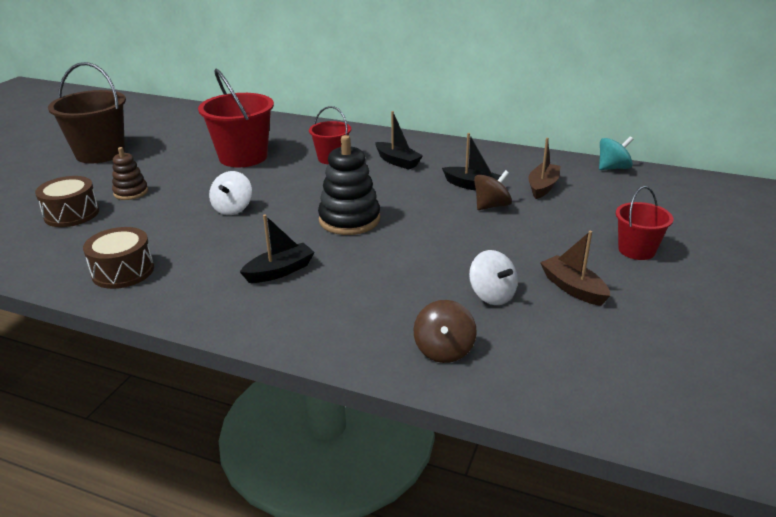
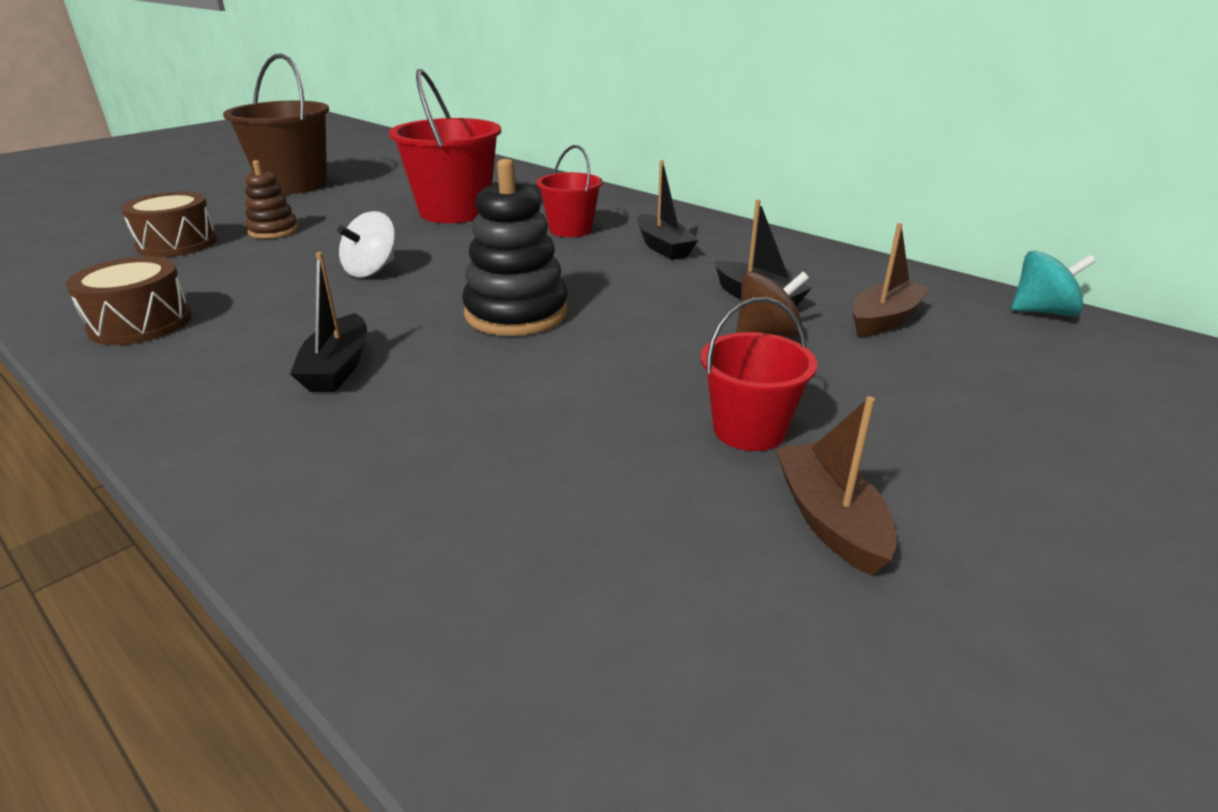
camera: 20 degrees right, 0 degrees up
(280, 271) = (338, 368): black boat -> black boat turned 105 degrees clockwise
(444, 350) = (463, 584): brown spinning top -> none
(492, 295) = (649, 493): white spinning top -> none
(636, 250) = (1021, 471): red bucket -> red bucket (749, 430)

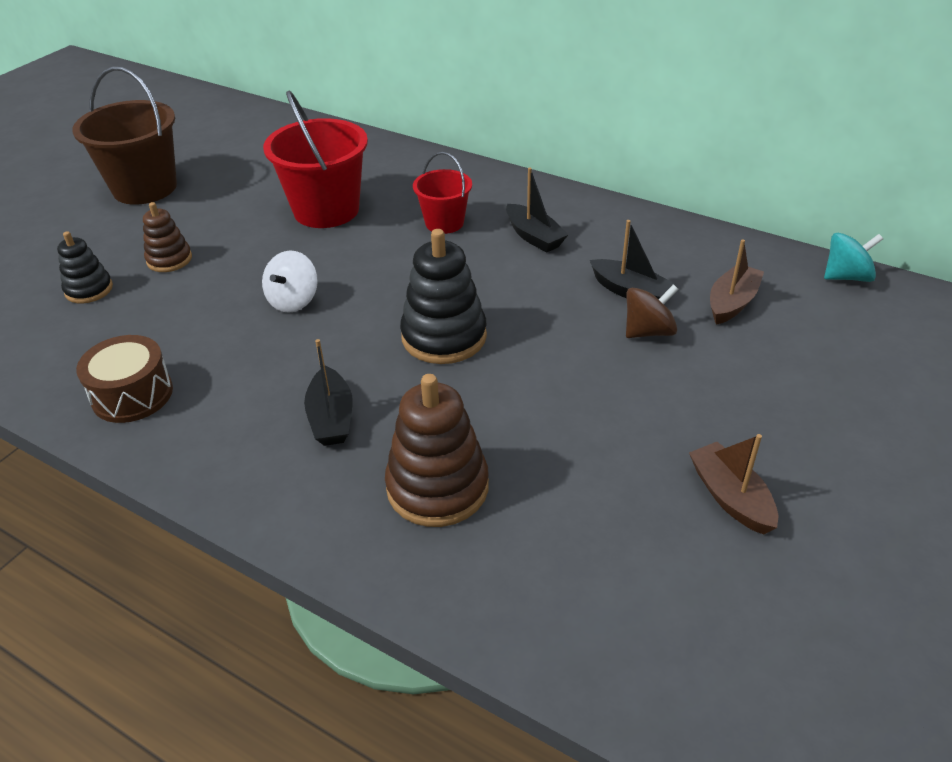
camera: 10 degrees left, 10 degrees up
(177, 243) = (89, 290): brown drum -> black stacking toy
(419, 451) = (437, 487): none -> brown stacking toy
(749, 430) = (660, 430): red bucket -> none

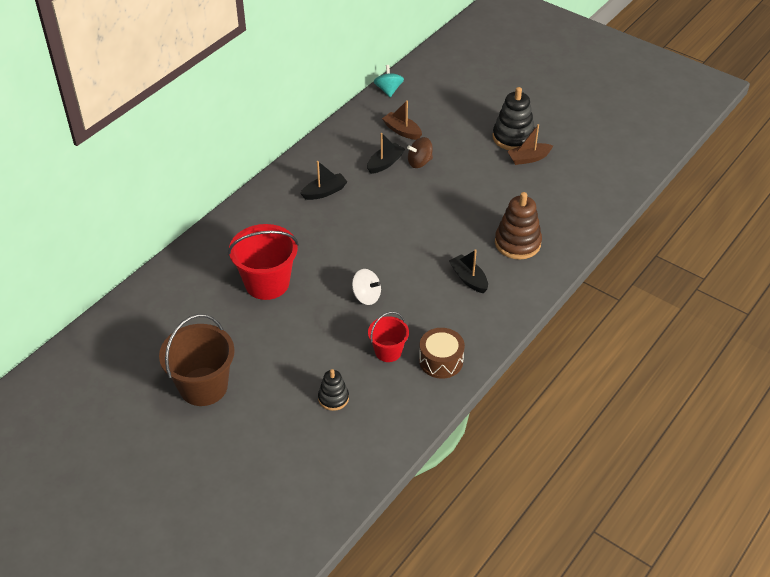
camera: 85 degrees left, 5 degrees up
(169, 259) = (307, 360): brown stacking toy -> none
(331, 418) = (468, 279): black boat -> black boat turned 120 degrees counterclockwise
(444, 223) = (299, 228): red bucket -> red bucket (388, 351)
(444, 337) = (411, 235): black stacking toy -> black stacking toy (513, 137)
(648, 331) = (419, 162): brown spinning top -> brown spinning top turned 90 degrees counterclockwise

